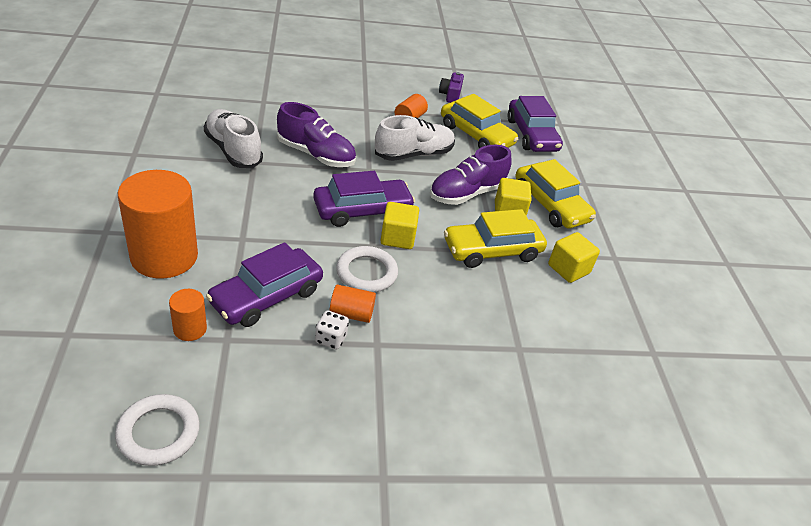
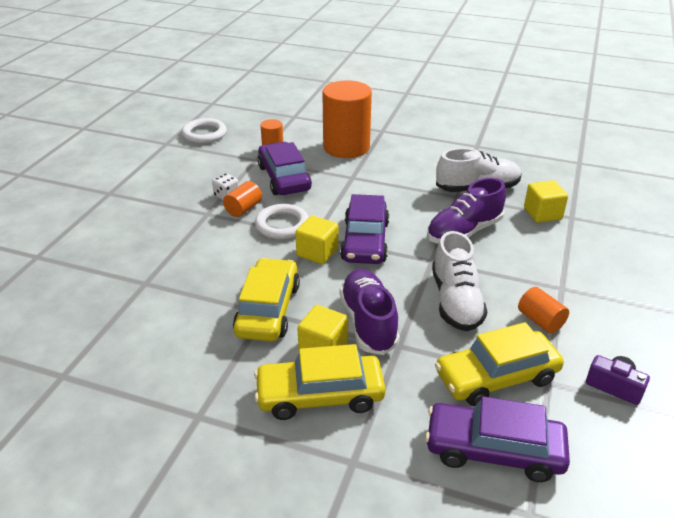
camera: 120 degrees right, 5 degrees down
(568, 269) = (208, 361): yellow cube -> yellow cube (542, 214)

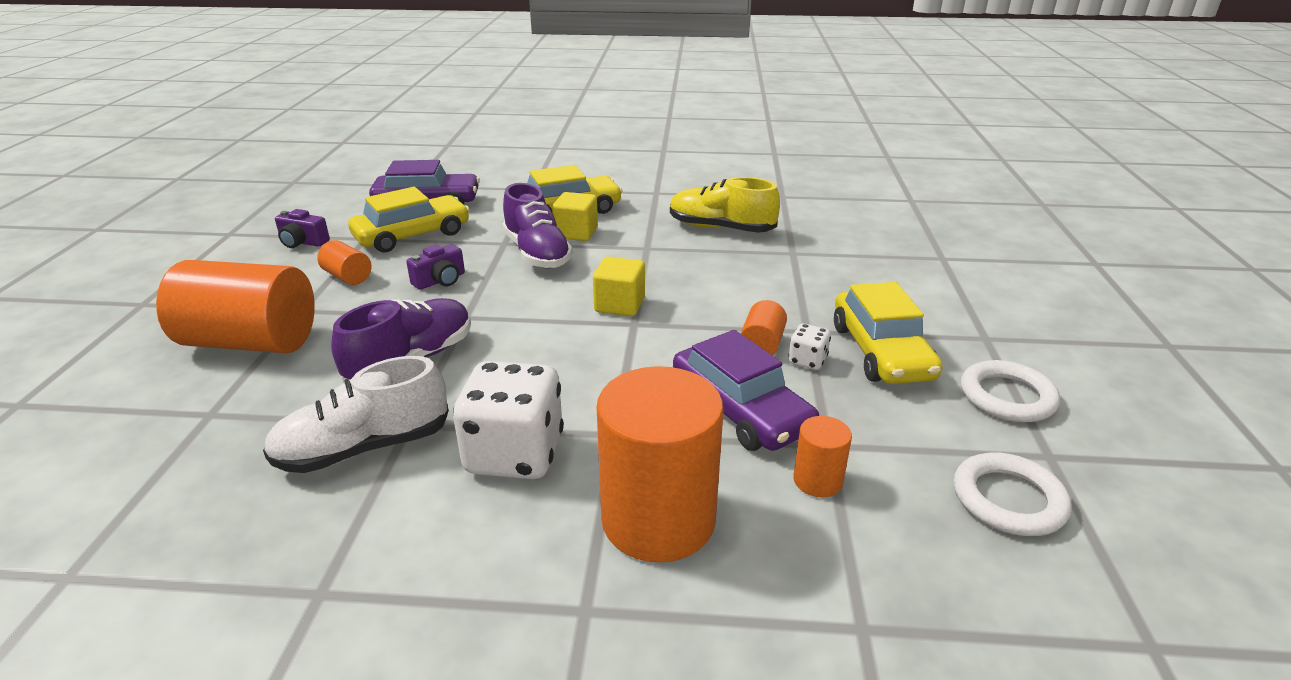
camera: 165 degrees right, 5 degrees down
(178, 328) = (720, 228): none -> yellow shoe
(268, 309) = (645, 250): yellow car -> yellow car (881, 352)
(282, 225) = (687, 330): white ring -> white ring (1007, 397)
(365, 241) = (560, 327): purple car -> none
(402, 176) = (514, 454): none -> white dice
(456, 301) = (440, 280): white shoe -> purple camera
(542, 214) = (260, 412): yellow cube -> none
(581, 263) = (251, 342): none -> orange cylinder

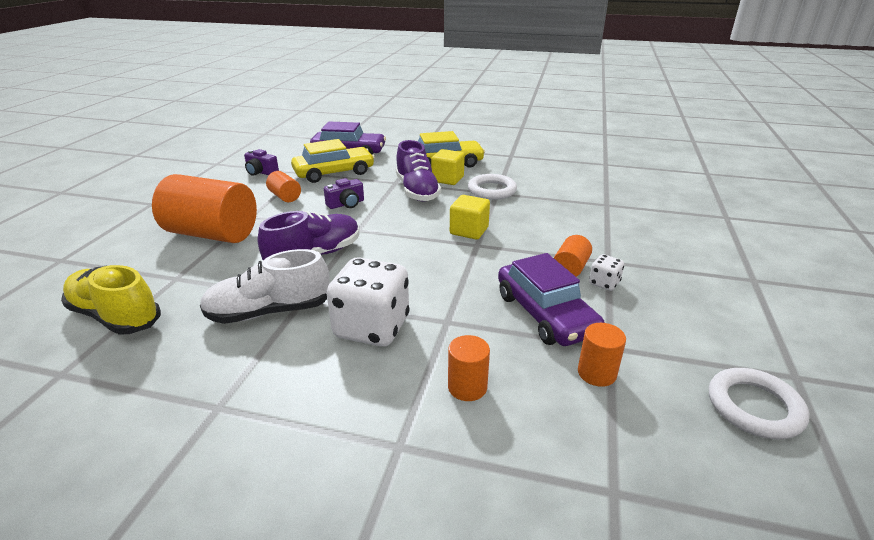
camera: 10 degrees right, 0 degrees up
(658, 519) = (467, 387): orange cylinder -> orange cylinder, size x0.46
(720, 228) = (554, 183): yellow shoe -> yellow shoe (115, 316)
(881, 352) = (664, 282): yellow car -> none
(1007, 397) = (765, 326): white ring -> white ring (492, 190)

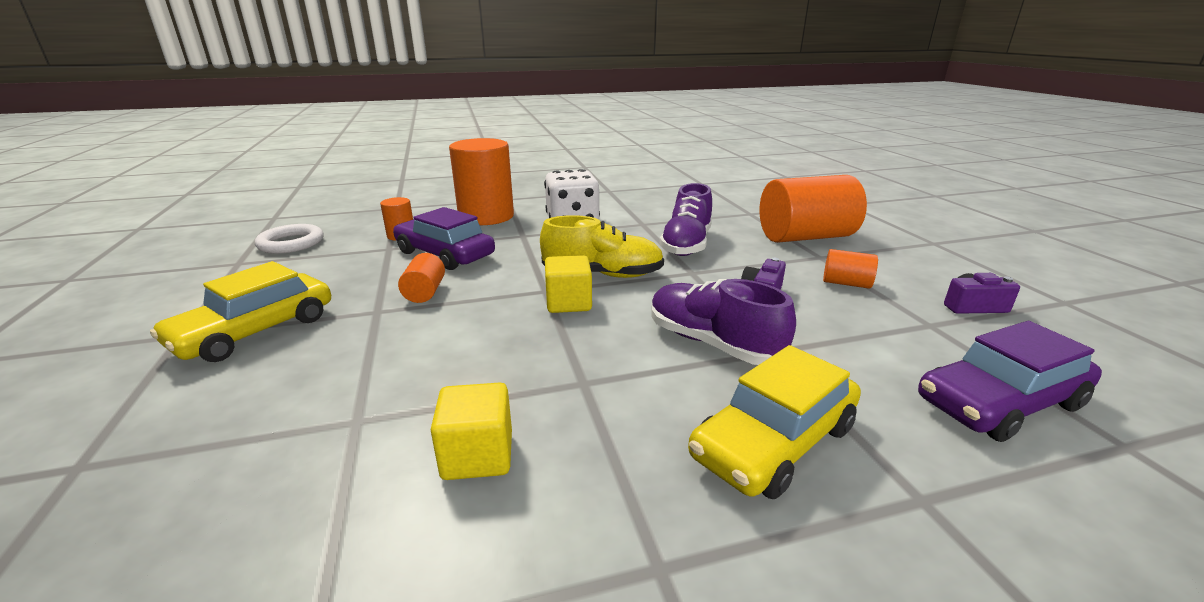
camera: 150 degrees right, 5 degrees down
(115, 316) = (733, 197): yellow shoe -> yellow shoe (603, 275)
(269, 312) = (651, 215): white shoe -> none
(334, 173) = (891, 339): yellow car -> yellow car (255, 331)
(447, 179) = (703, 388): yellow cube -> yellow cube (477, 455)
(467, 387) = (486, 216): orange cylinder -> orange cylinder, size x2.19
(492, 190) = (596, 385): white ring -> none
(604, 283) = (386, 287): white dice -> none

